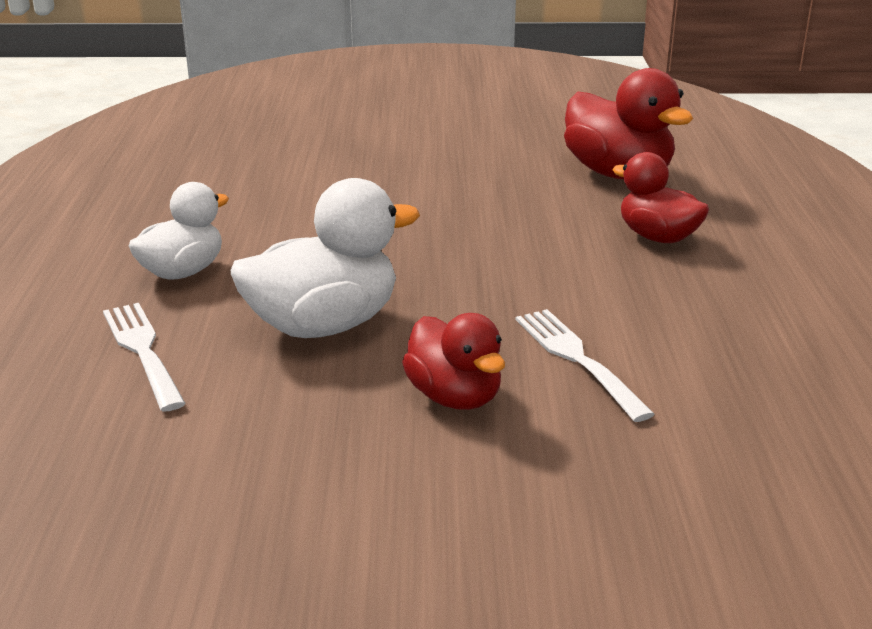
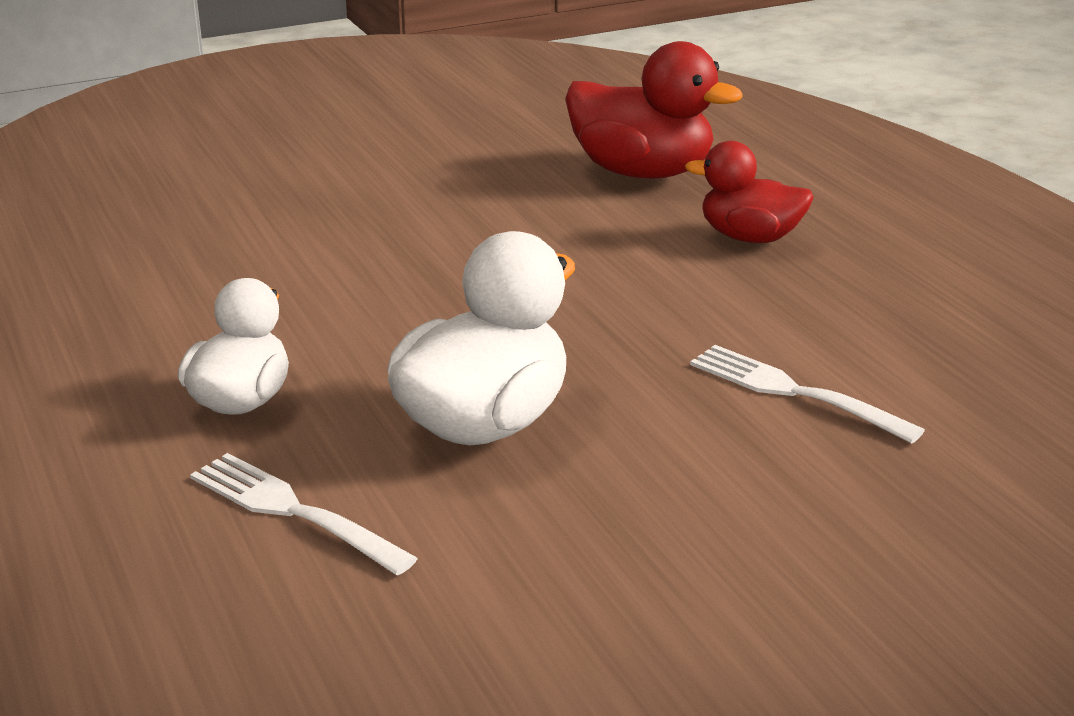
camera: 25 degrees left, 0 degrees up
(454, 397) = (708, 466): red duck -> none

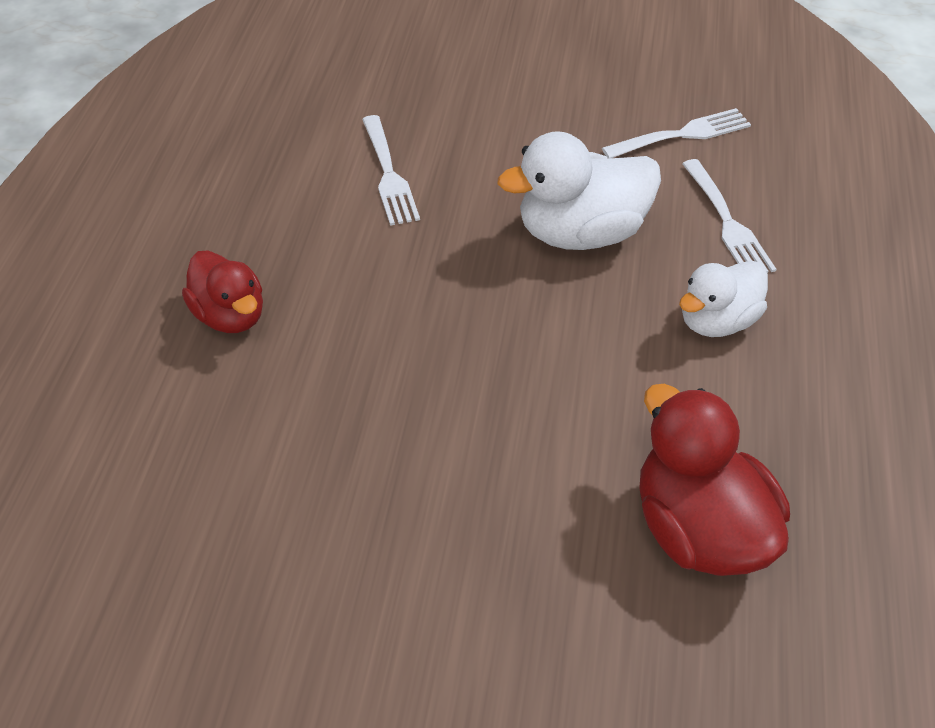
camera: 145 degrees left, 20 degrees up
(455, 615) = (682, 135): none -> white fork
(642, 172) = (191, 454): red duck -> red duck (699, 530)

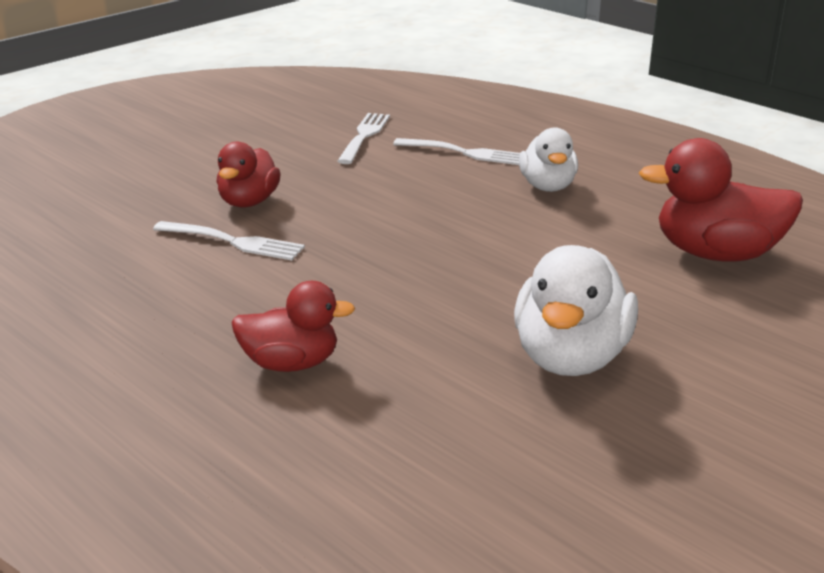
camera: 55 degrees left, 20 degrees down
(467, 141) = (248, 202): none -> red duck
(581, 233) = (407, 197): white duck -> white duck (570, 358)

